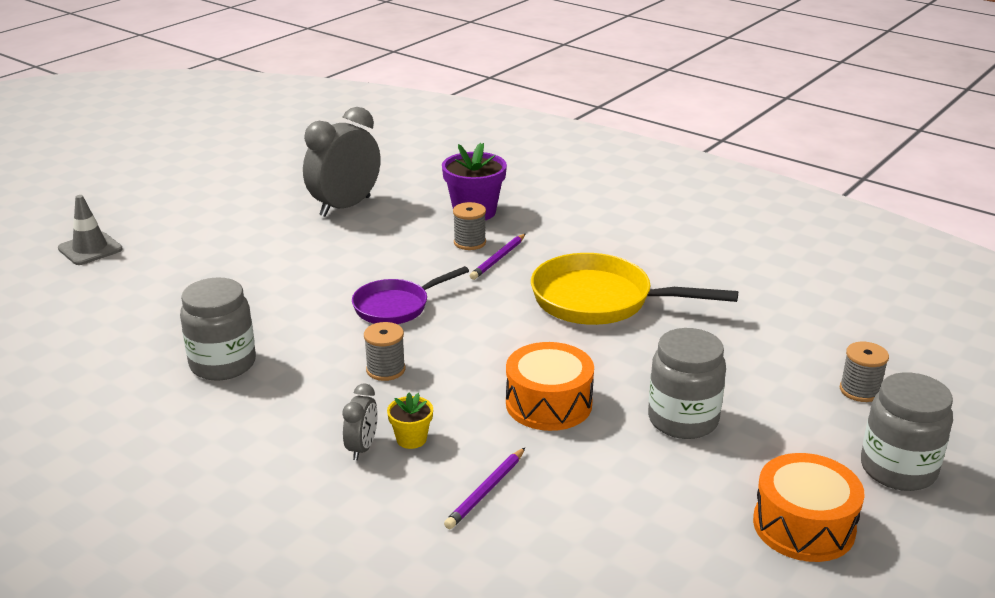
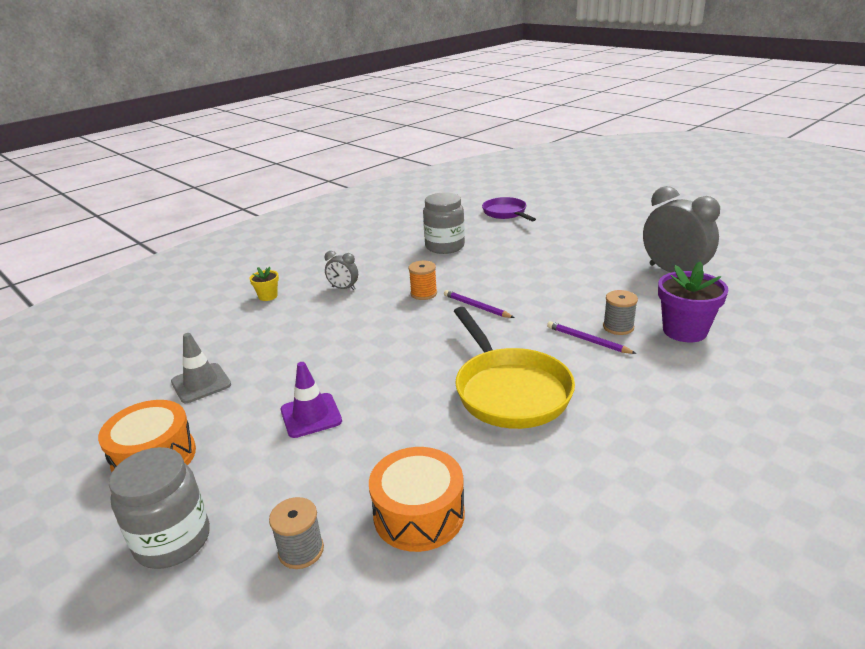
camera: 100 degrees right, 0 degrees up
(90, 249) = (585, 202): grey traffic cone -> grey traffic cone (201, 383)
(386, 370) = (423, 293): grey spool -> orange spool
(396, 306) = (506, 296): purple pan -> purple pan (506, 213)
(411, 439) = (344, 303): yellow flower pot -> yellow flower pot (268, 296)
(486, 491) = (281, 326): purple pencil -> purple pencil (476, 307)
(548, 404) = (360, 353): orange drum -> orange drum (419, 514)
(600, 300) = (509, 391): yellow pan -> yellow pan turned 135 degrees clockwise
(683, 420) = (311, 415): grey jar -> purple traffic cone

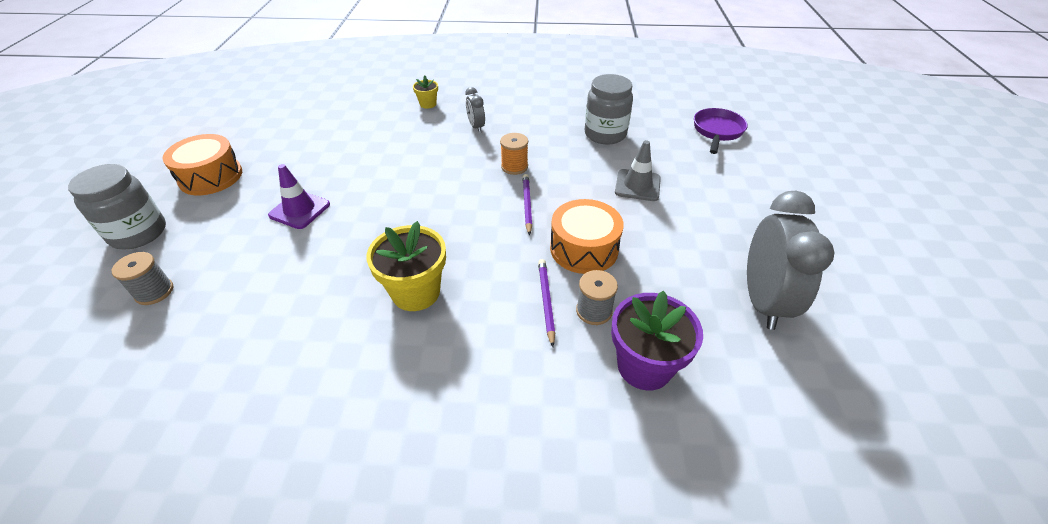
camera: 45 degrees right, 15 degrees up
(201, 383) = (299, 144): grey traffic cone -> grey traffic cone (637, 185)
(419, 514) = (221, 327): orange drum -> orange drum (584, 248)
(509, 391) = (416, 292): yellow pan -> yellow flower pot

